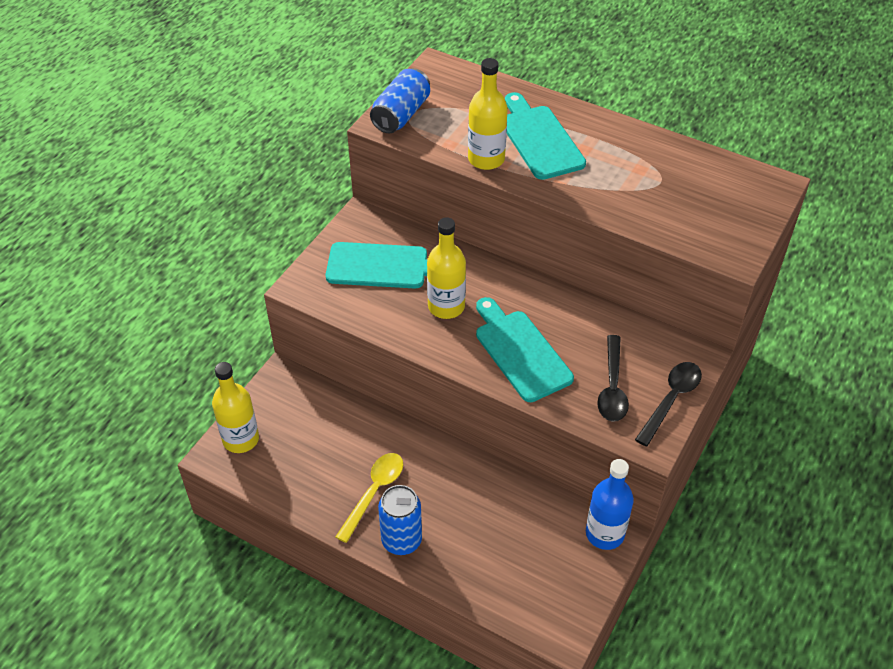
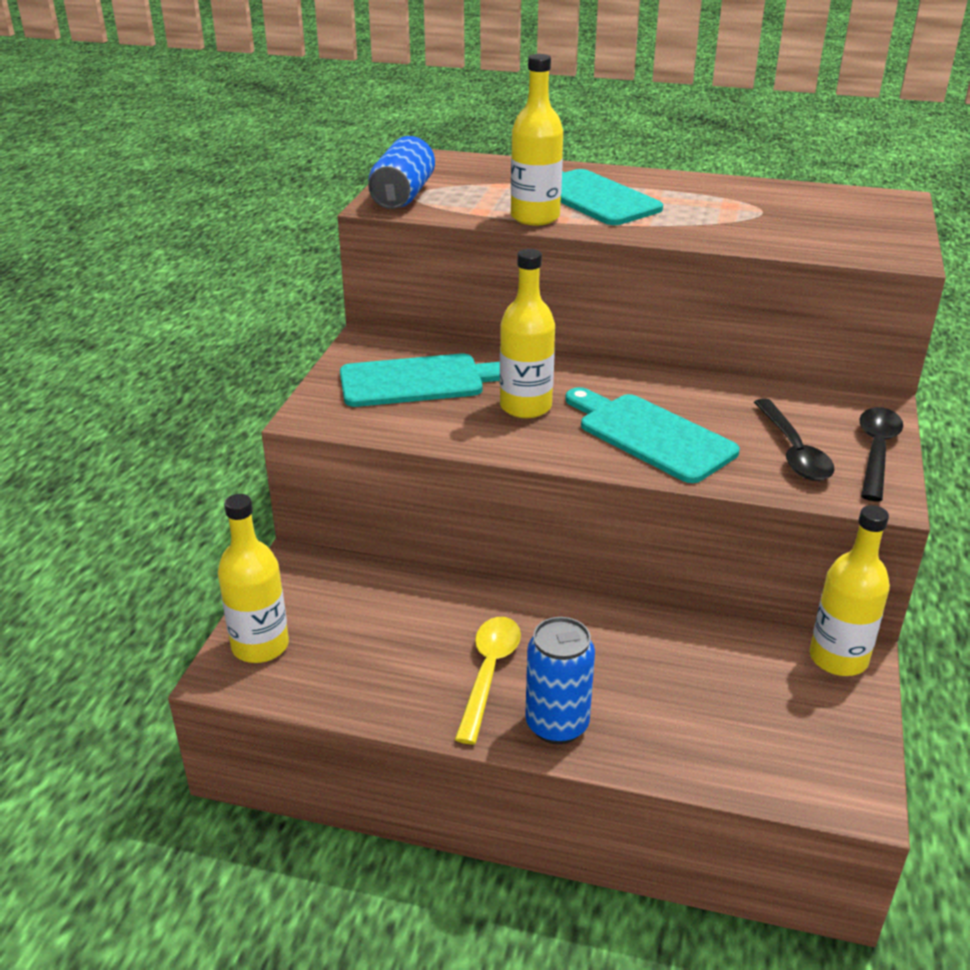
camera: 15 degrees left, 15 degrees down
(604, 533) = (838, 658): blue bottle -> yellow bottle

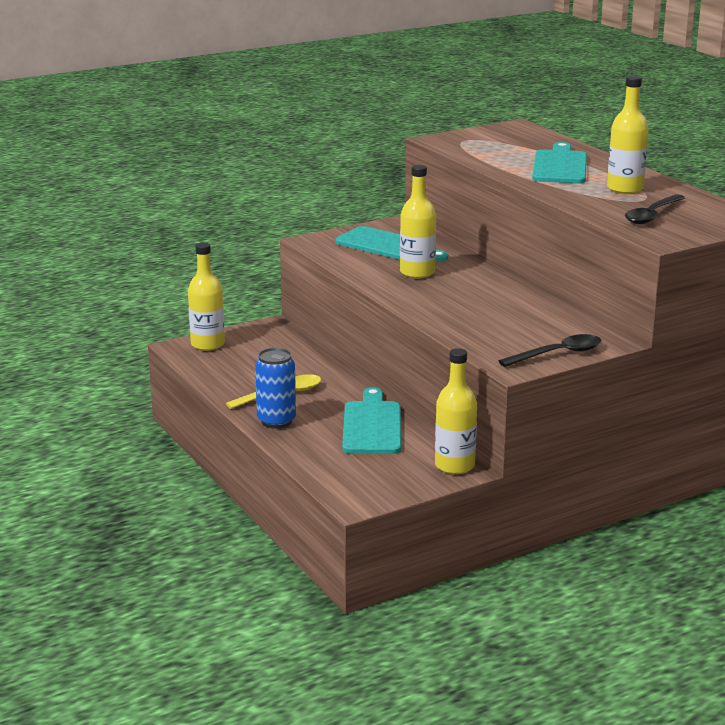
camera: 45 degrees right, 10 degrees down
(403, 195) = (458, 138): blue can -> none
(535, 217) = (501, 166): yellow bottle -> yellow bottle (624, 189)
(651, 435) = (453, 304): turquoise cutting board -> turquoise cutting board (372, 425)
(793, 451) = (512, 337): black spoon -> black spoon (652, 215)

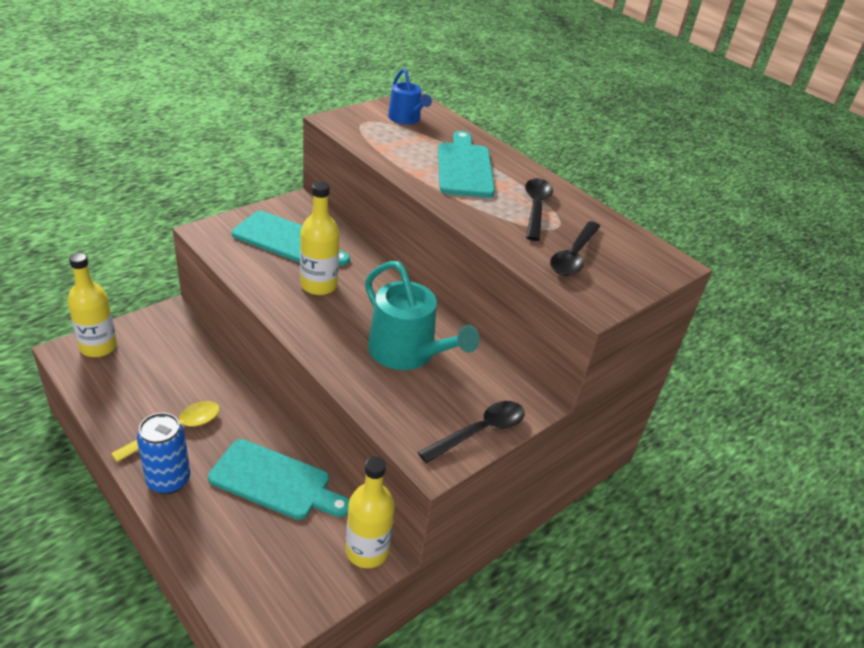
camera: 15 degrees left, 15 degrees up
(372, 425) = (275, 481): turquoise cutting board -> turquoise cutting board turned 120 degrees clockwise
(497, 311) = (407, 352): none -> turquoise watering can
(507, 137) = (406, 119): none -> blue watering can
(624, 189) = (536, 208): yellow bottle -> black spoon

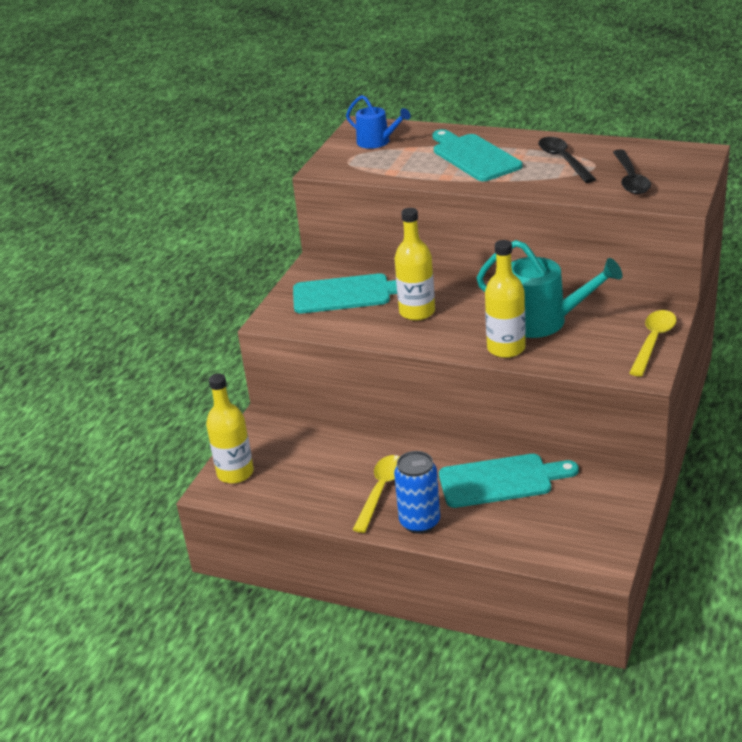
camera: 20 degrees left, 5 degrees down
(367, 551) = (618, 483): yellow bottle -> yellow bottle (506, 348)
(480, 431) = (653, 341): black spoon -> yellow spoon

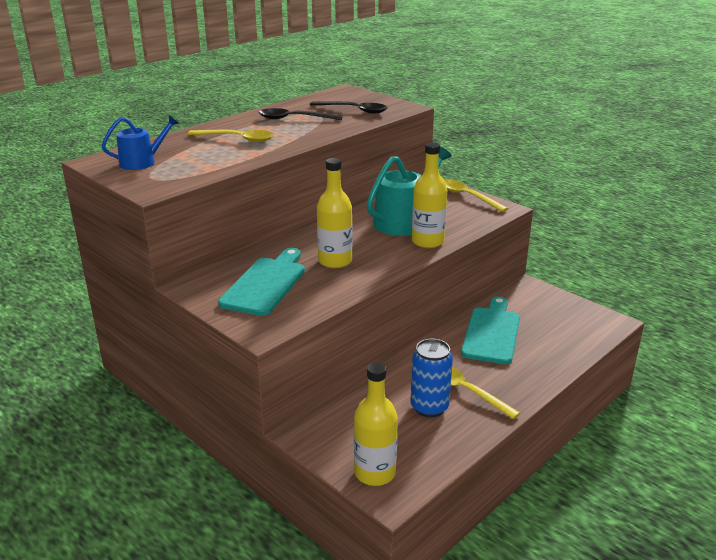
camera: 70 degrees left, 5 degrees down
(420, 522) = (520, 383): blue can -> blue can (429, 407)
(474, 156) = (237, 139): turquoise cutting board -> yellow spoon

